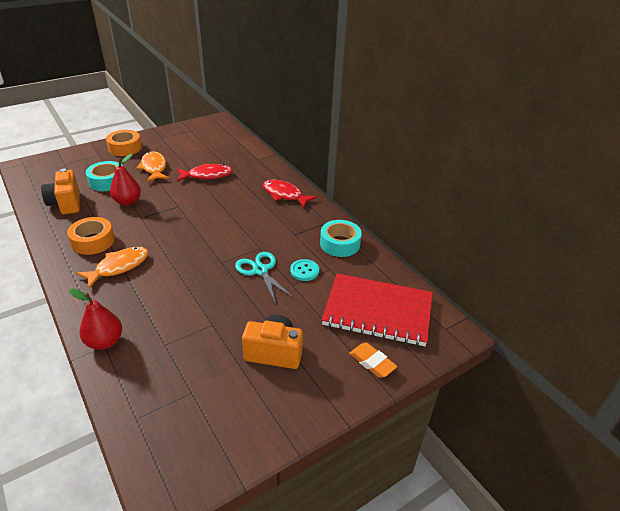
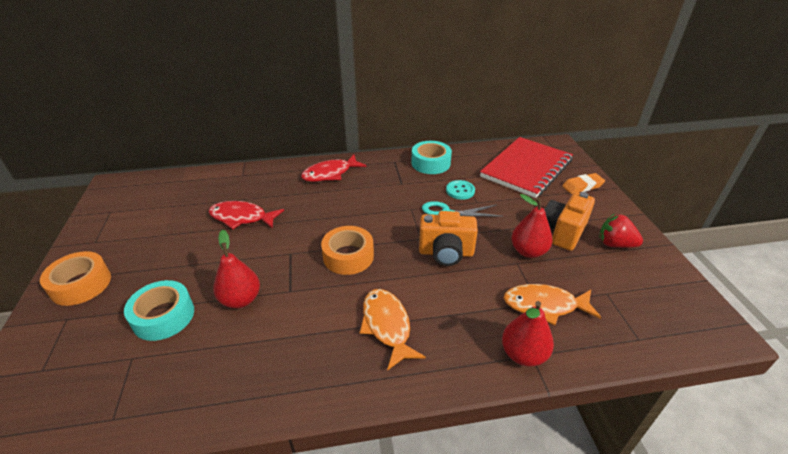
camera: 65 degrees left, 0 degrees up
(66, 204) = (184, 375): orange camera -> orange camera (446, 253)
(93, 241) = (313, 348): orange tape -> orange tape (348, 256)
(154, 168) = (175, 261): orange fish -> orange fish (544, 306)
(207, 175) = (241, 218): red fish -> red fish turned 90 degrees counterclockwise
(232, 330) = (528, 251): none -> red pear
(272, 397) = (615, 244): none -> red strawberry

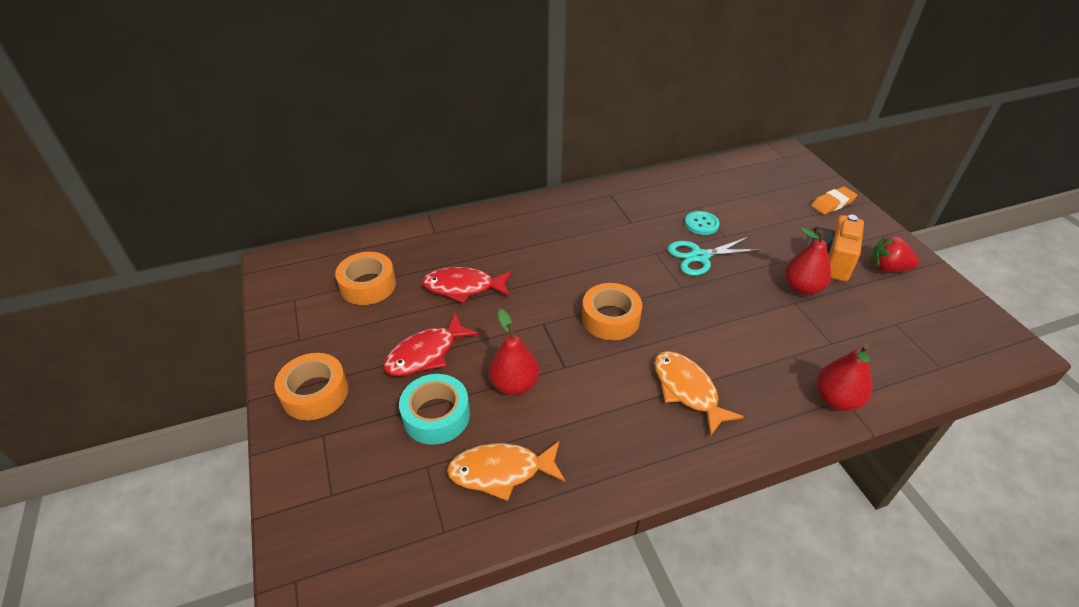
camera: 10 degrees left, 5 degrees up
(170, 208) = (368, 285): none -> orange tape
(330, 174) = (541, 219): red fish -> red fish (426, 354)
(430, 163) = (654, 192): turquoise tape -> none
(446, 253) = (715, 301): orange camera -> none
(526, 169) = (764, 188): red notebook -> none
(544, 306) = (839, 346): orange fish -> orange fish (501, 471)

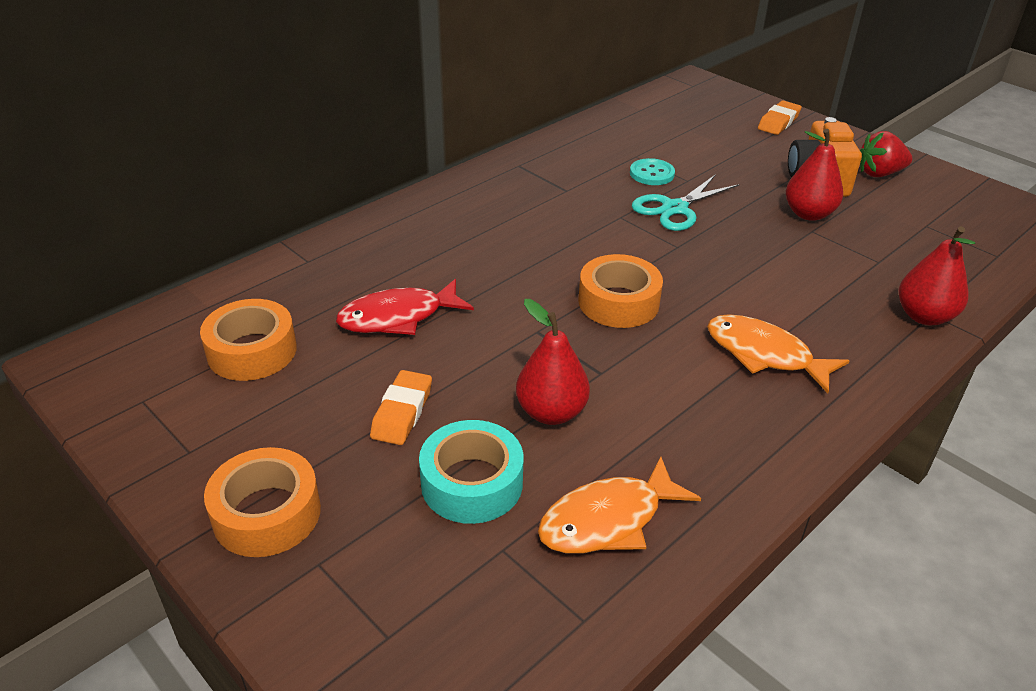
camera: 25 degrees left, 5 degrees down
(426, 354) = (402, 412): red fish -> orange eraser

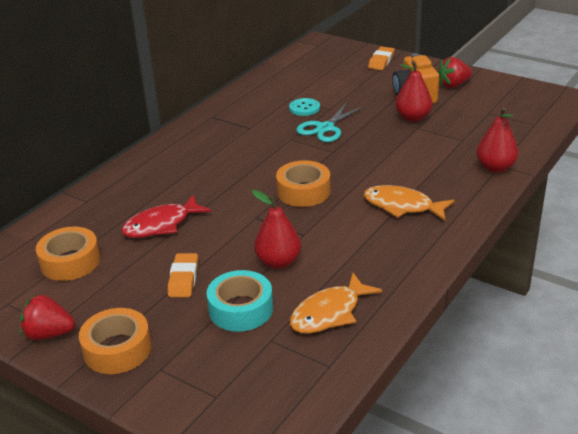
camera: 10 degrees left, 5 degrees down
(179, 464) = (49, 334): none -> red strawberry

